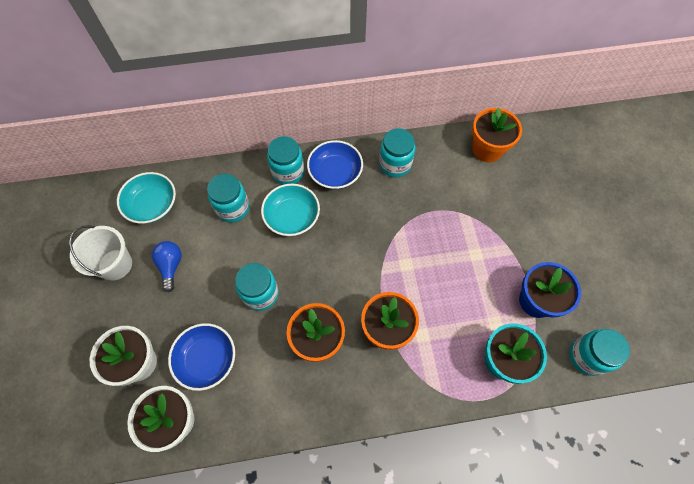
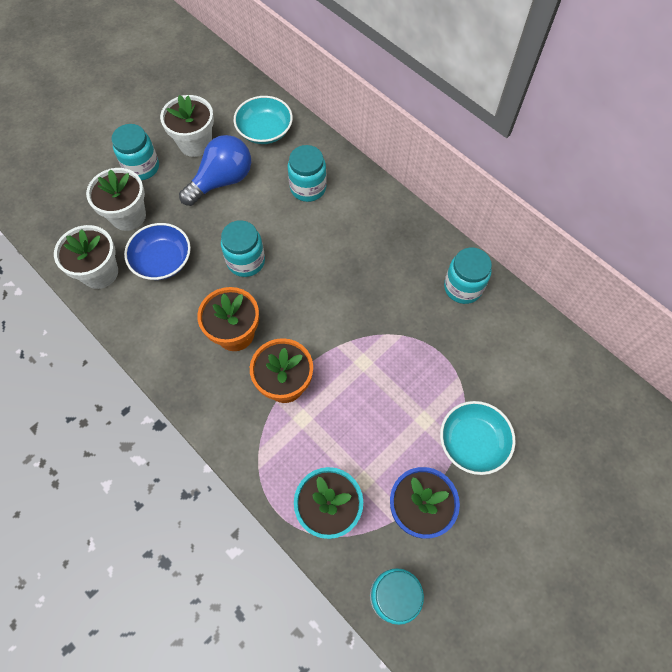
camera: 55 degrees right, 0 degrees up
(115, 264) = (195, 143): white bucket -> white flower pot
(171, 266) = (222, 181): blue light bulb -> blue light bulb, size x1.66
(288, 172) = (378, 205): turquoise jar -> turquoise jar (142, 167)
(292, 217) = (336, 237): turquoise bowl -> turquoise bowl (473, 442)
(335, 172) = (410, 243): blue bowl -> none
(487, 149) = (557, 363): orange flower pot -> none

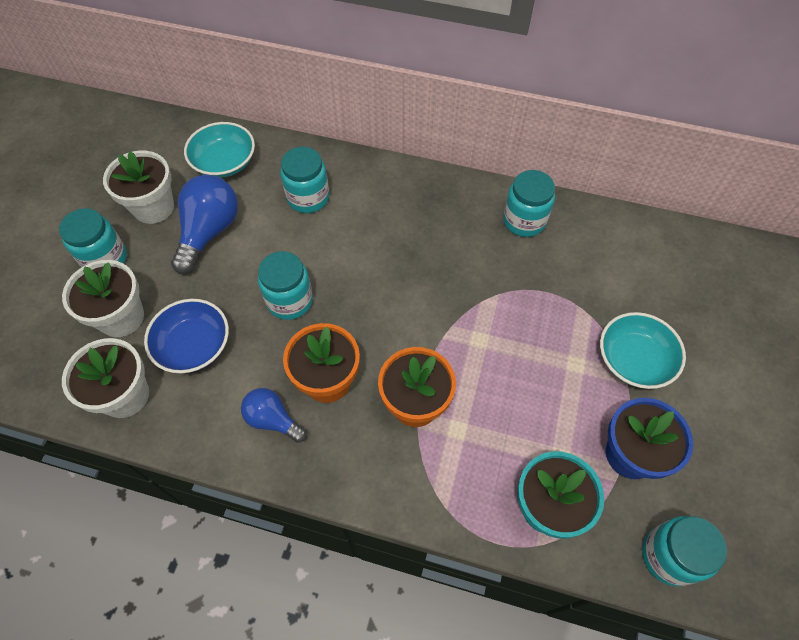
camera: 30 degrees left, 5 degrees down
(182, 341) = (273, 420): none -> blue light bulb

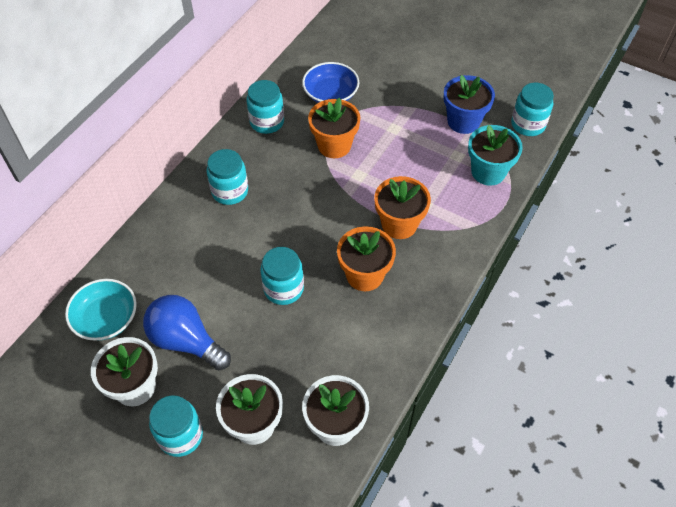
camera: 75 degrees left, 5 degrees down
(193, 345) = (303, 366): blue bowl -> blue bowl (330, 94)
(273, 420) = (387, 317): blue light bulb -> none
(308, 198) = (181, 257): turquoise jar -> turquoise jar (230, 191)
(516, 300) = (334, 145): none -> orange flower pot
(634, 360) = (400, 98): turquoise bowl -> none

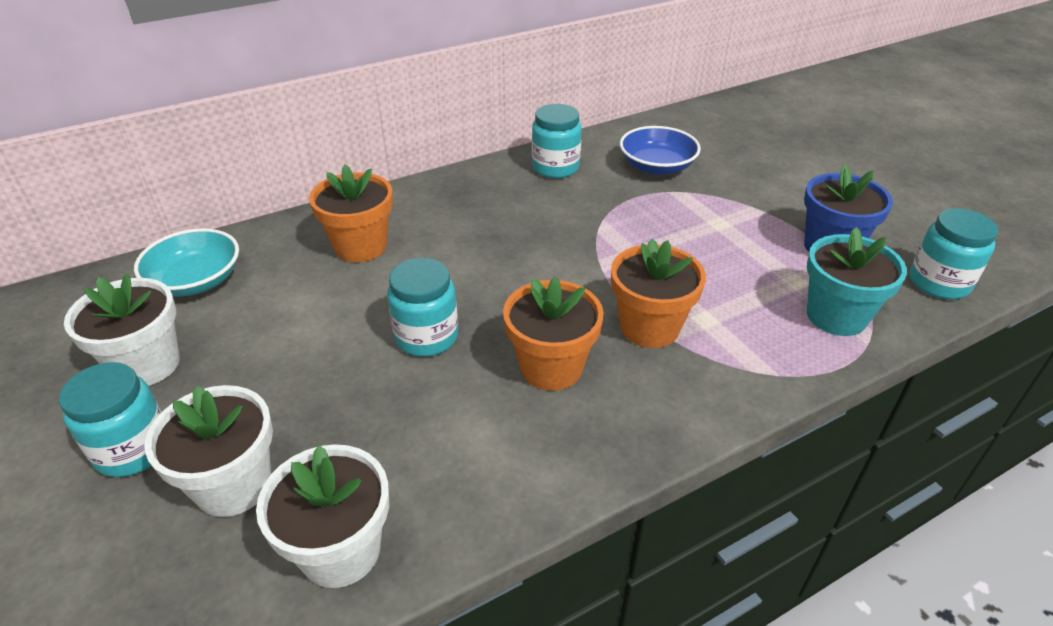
camera: 30 degrees right, 15 degrees down
(186, 341) = (254, 342): blue light bulb -> none
(230, 191) = (453, 214): turquoise jar -> none
(334, 145) = (622, 214): orange flower pot -> orange flower pot (360, 246)

